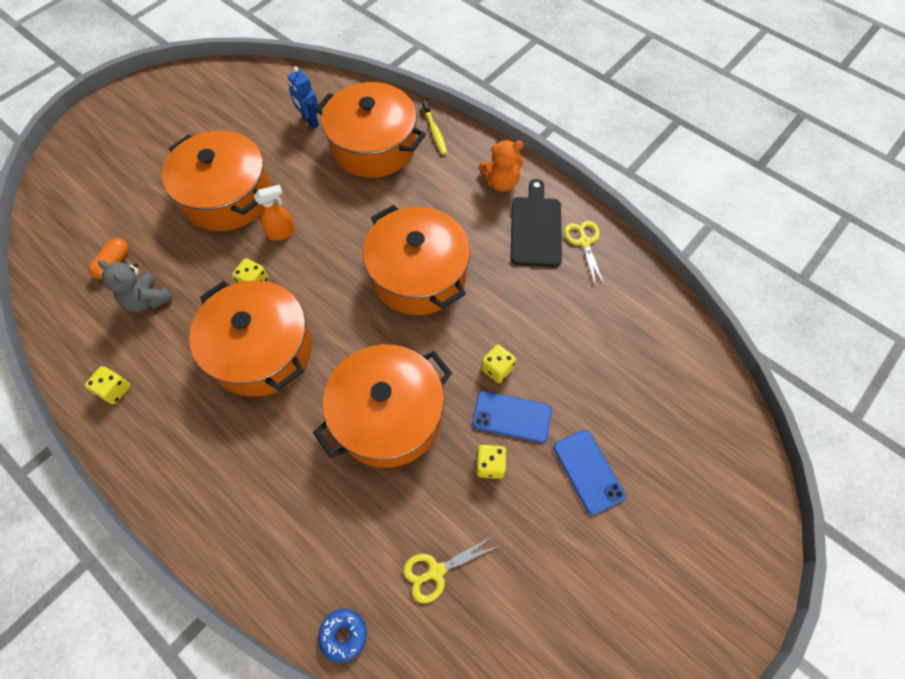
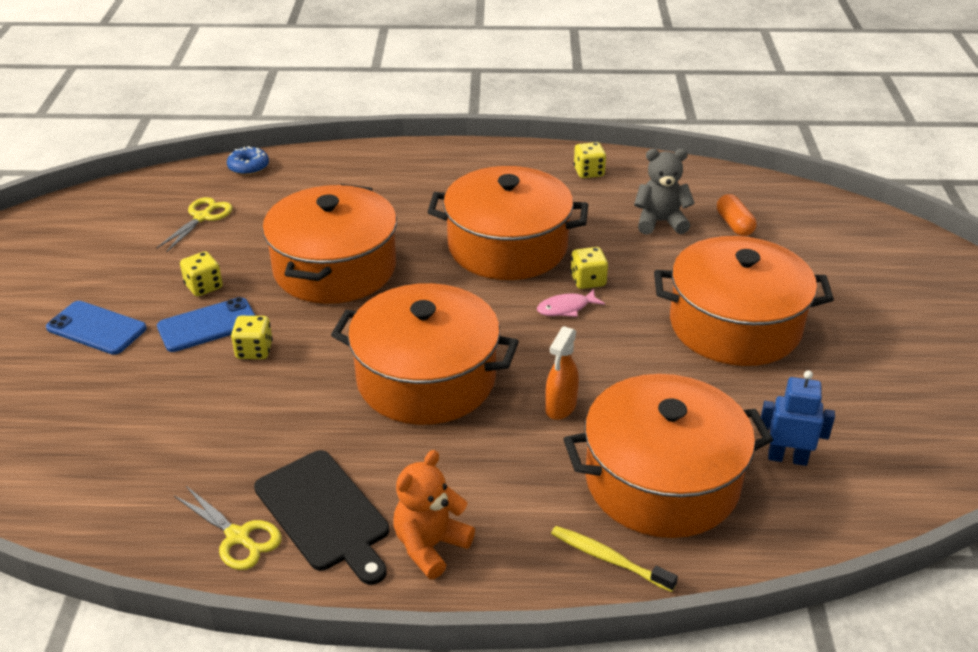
camera: 140 degrees right, 25 degrees down
(281, 233) = (626, 329): orange spray bottle -> orange spray bottle (560, 407)
(292, 270) = (566, 308): none -> pink fish

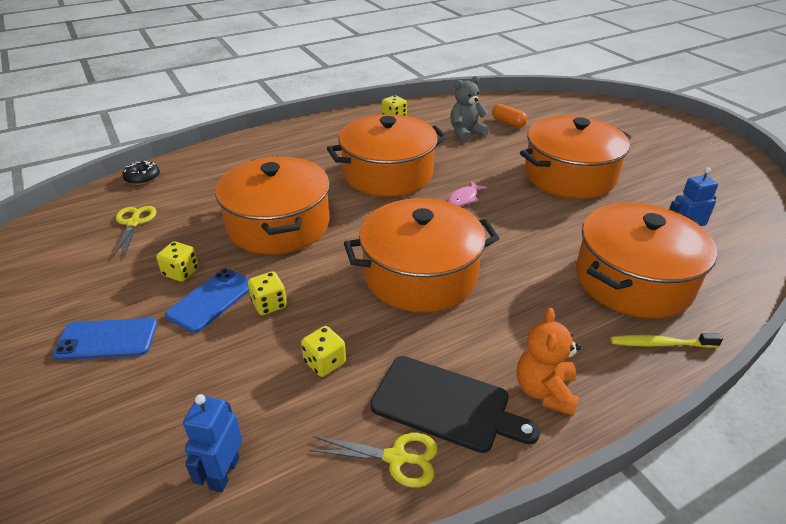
camera: 30 degrees left, 0 degrees up
(97, 482) = (224, 473): none -> blue robot
(248, 167) = (142, 178): blue donut -> black donut
(560, 407) = (526, 259): orange spray bottle -> none
(588, 280) = (460, 178): yellow dice -> yellow dice (325, 362)

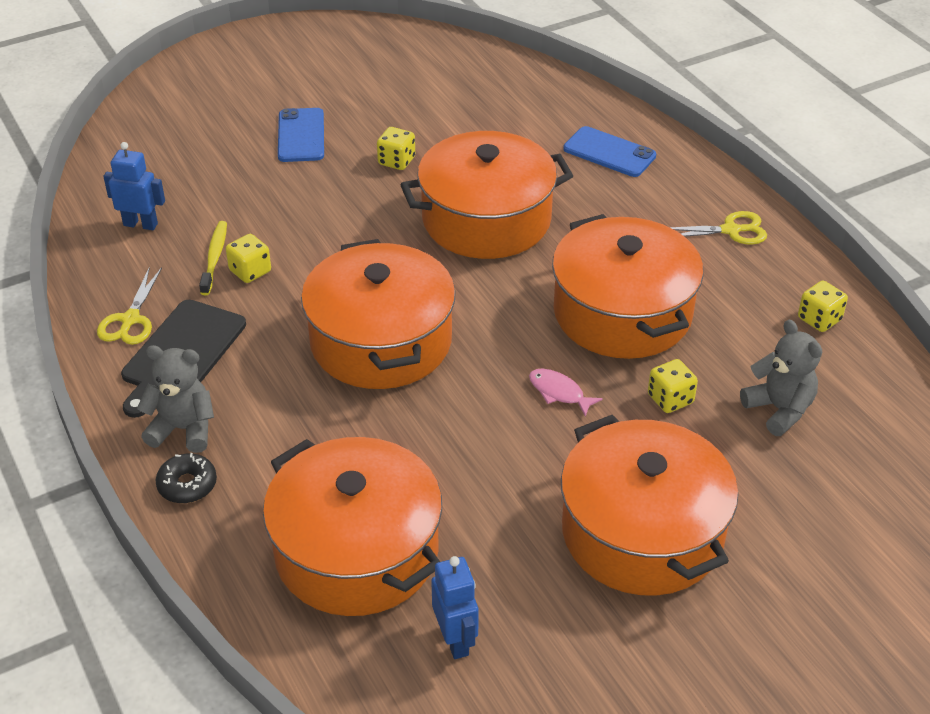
camera: 90 degrees right, 5 degrees up
(133, 223) = (488, 113): yellow scissors -> yellow scissors (731, 230)
(142, 178) = (587, 100): black donut -> black donut (187, 485)
(211, 300) = (350, 188): blue phone -> blue phone (609, 152)
(269, 304) = (339, 227): yellow dice -> yellow dice (670, 399)
(508, 123) = (837, 474): orange capsule -> none
(545, 391) = (183, 429): orange teddy bear -> grey teddy bear
(660, 344) = (234, 548): yellow toothbrush -> yellow toothbrush (214, 257)

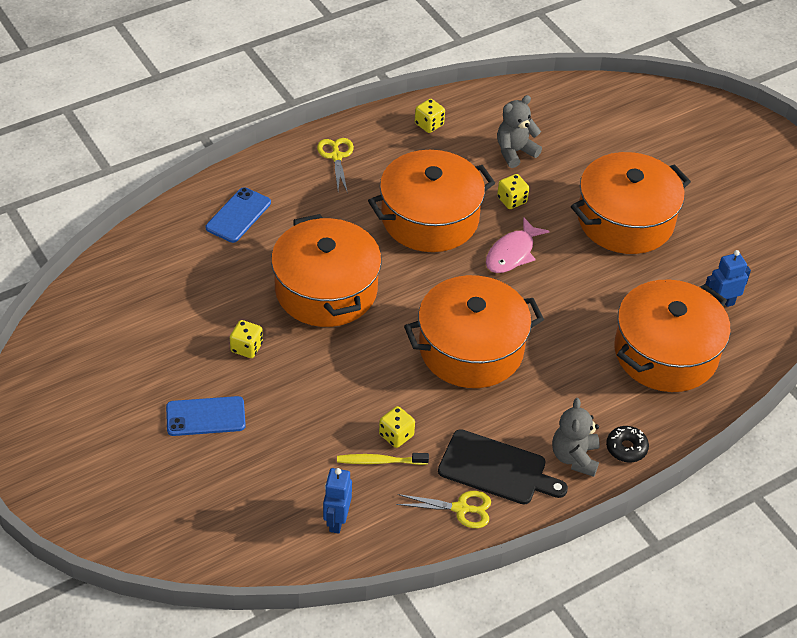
camera: 95 degrees left, 5 degrees up
(559, 392) = (512, 253): pink fish -> pink fish, size x1.57

